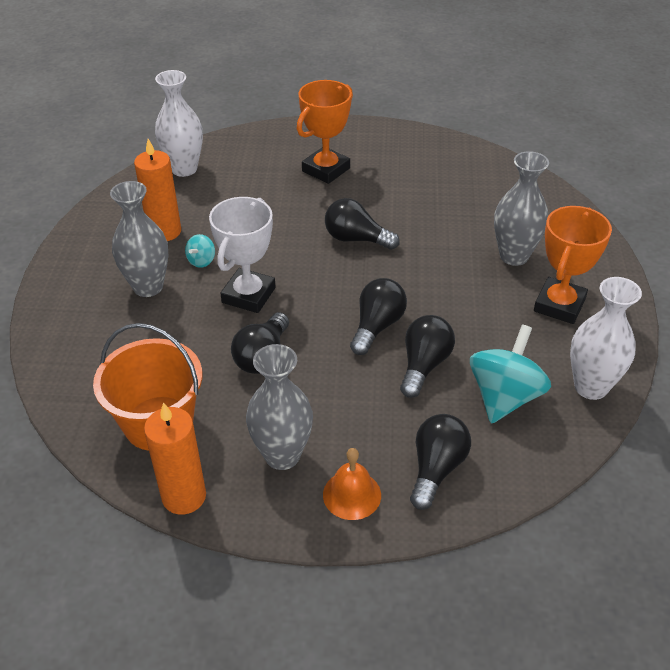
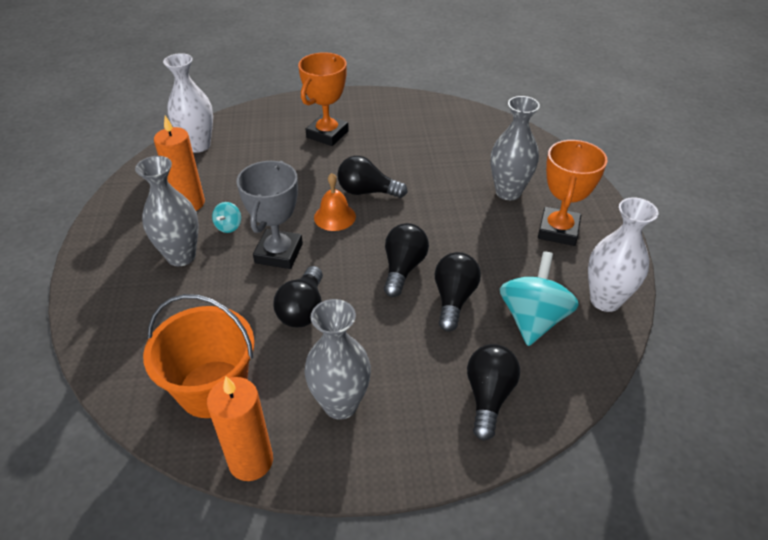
camera: 10 degrees left, 0 degrees up
(248, 295) = (279, 253): white trophy -> grey trophy
(352, 495) = (415, 434): orange bell -> orange bell (334, 217)

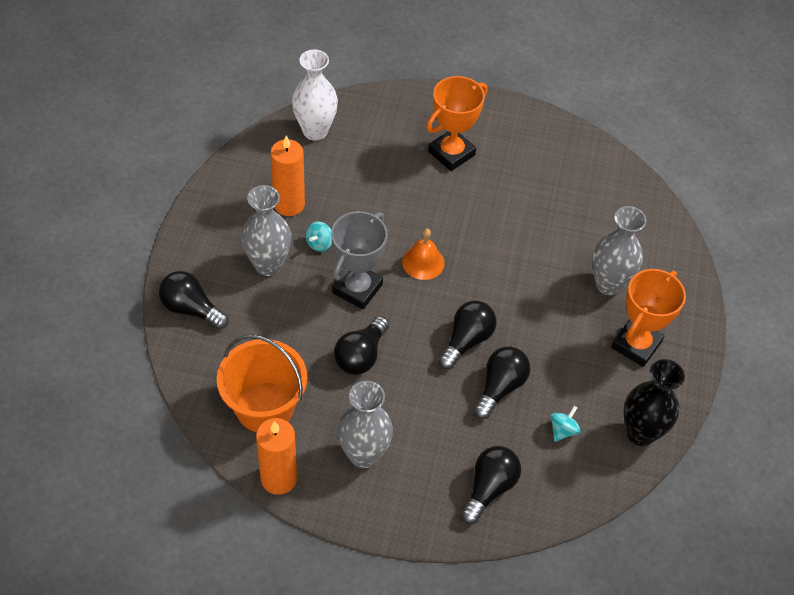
camera: 15 degrees right, 10 degrees up
(367, 192) = (465, 241): black light bulb -> black light bulb (191, 309)
(533, 319) = (563, 430): turquoise spinning top -> turquoise spinning top, size x0.46
(605, 300) = (640, 433): white vase -> black vase

